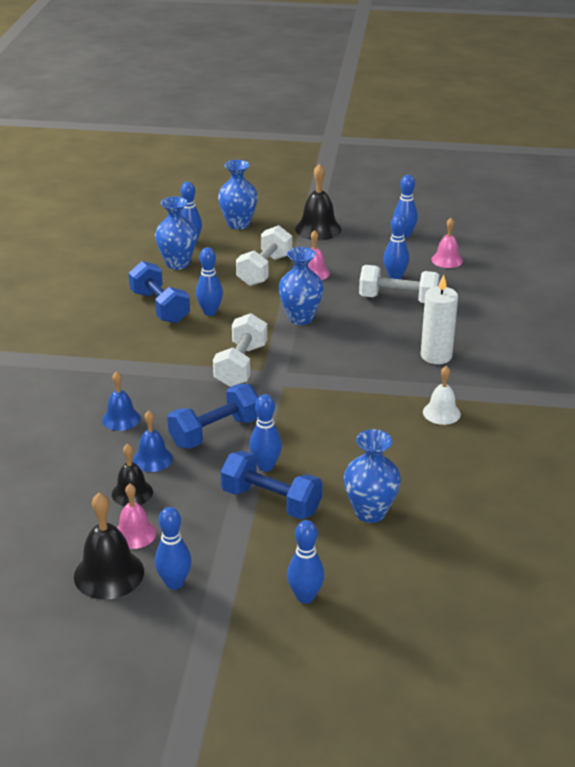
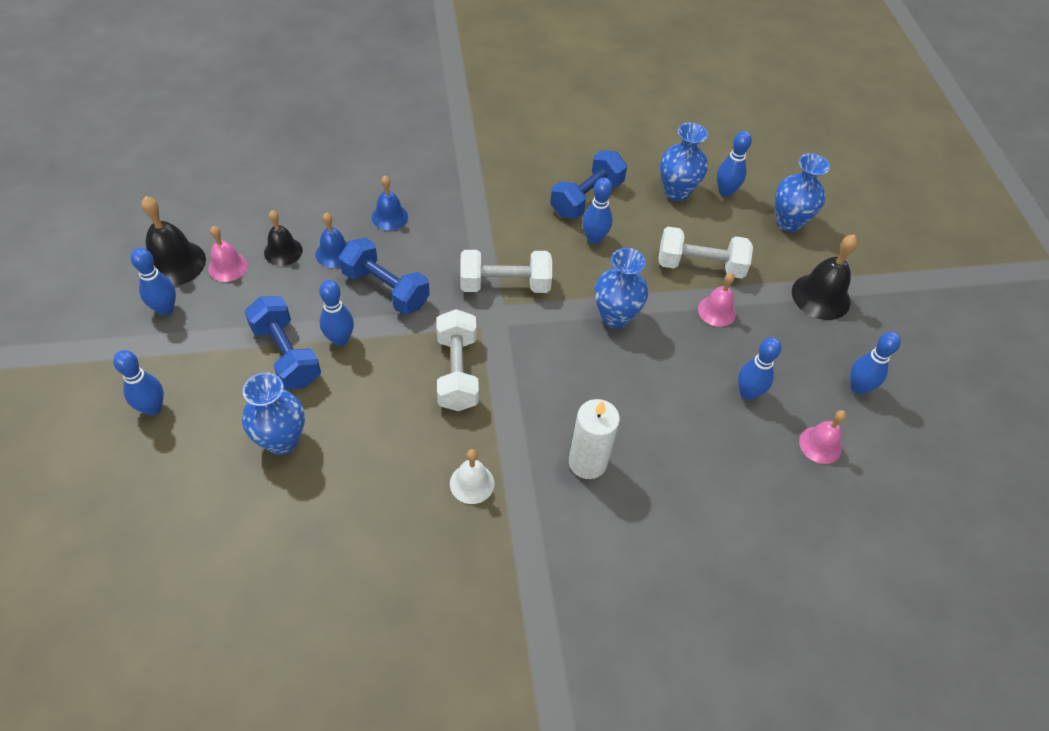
camera: 70 degrees right, 20 degrees up
(271, 501) = (286, 355): blue dumbbell -> blue dumbbell turned 45 degrees counterclockwise
(398, 299) = (697, 404): white dumbbell -> white dumbbell (457, 372)

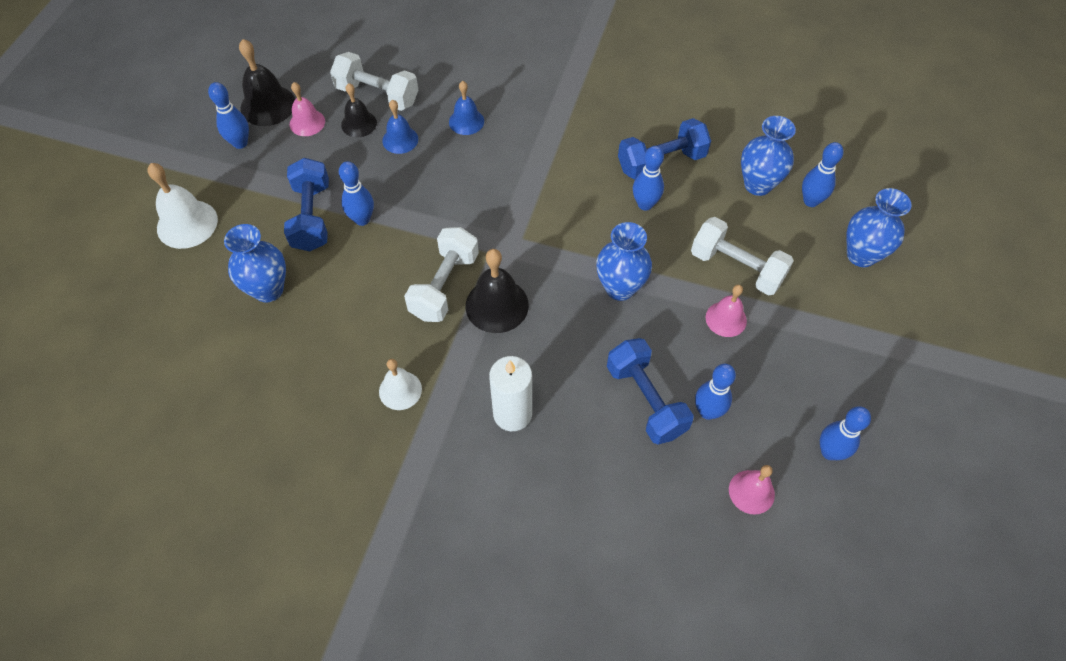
camera: 30 degrees right, 5 degrees up
(153, 408) = (187, 224): blue bowling pin -> white bell
(386, 289) = (425, 187): blue dumbbell -> blue dumbbell (645, 400)
(505, 285) = (533, 220): white dumbbell -> white dumbbell (377, 95)
(821, 296) = (848, 344): black bell -> black bell (497, 305)

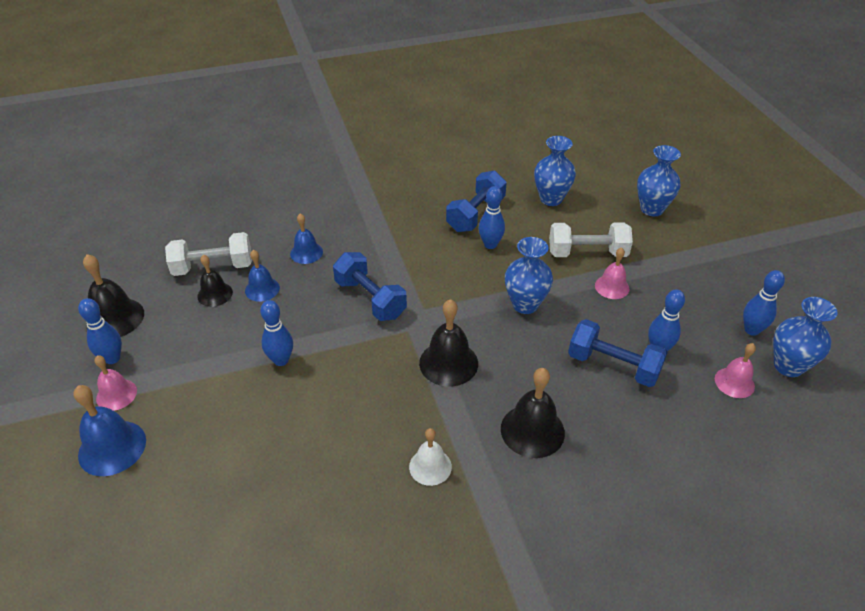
camera: 35 degrees left, 15 degrees down
(187, 224) = (112, 447): white bell -> blue bell
(268, 290) = (242, 457): blue vase -> blue vase (788, 366)
(307, 122) = (165, 314): pink bell -> pink bell (116, 394)
(312, 217) = (233, 381): blue dumbbell -> blue dumbbell (370, 299)
(444, 286) = (395, 371): white dumbbell -> none
(512, 414) = (532, 430): white candle -> black bell
(810, 201) = (592, 193): blue bowling pin -> none

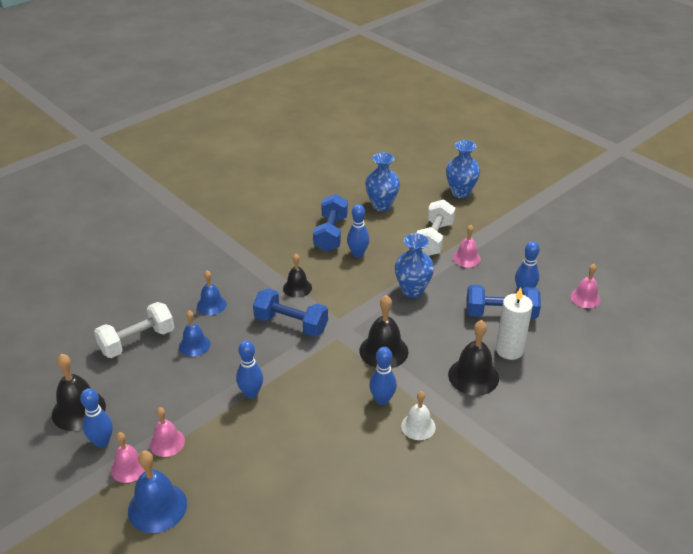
camera: 25 degrees left, 5 degrees down
(168, 382) = (167, 442): none -> pink bell
(215, 294) = (155, 362): black bell -> black bell (297, 288)
(587, 253) = (434, 239): white dumbbell -> white dumbbell turned 45 degrees counterclockwise
(596, 414) = (509, 350): none -> white candle
(751, 330) = (576, 259): blue bowling pin -> blue bowling pin (382, 400)
(788, 366) = (612, 276): blue vase -> none

